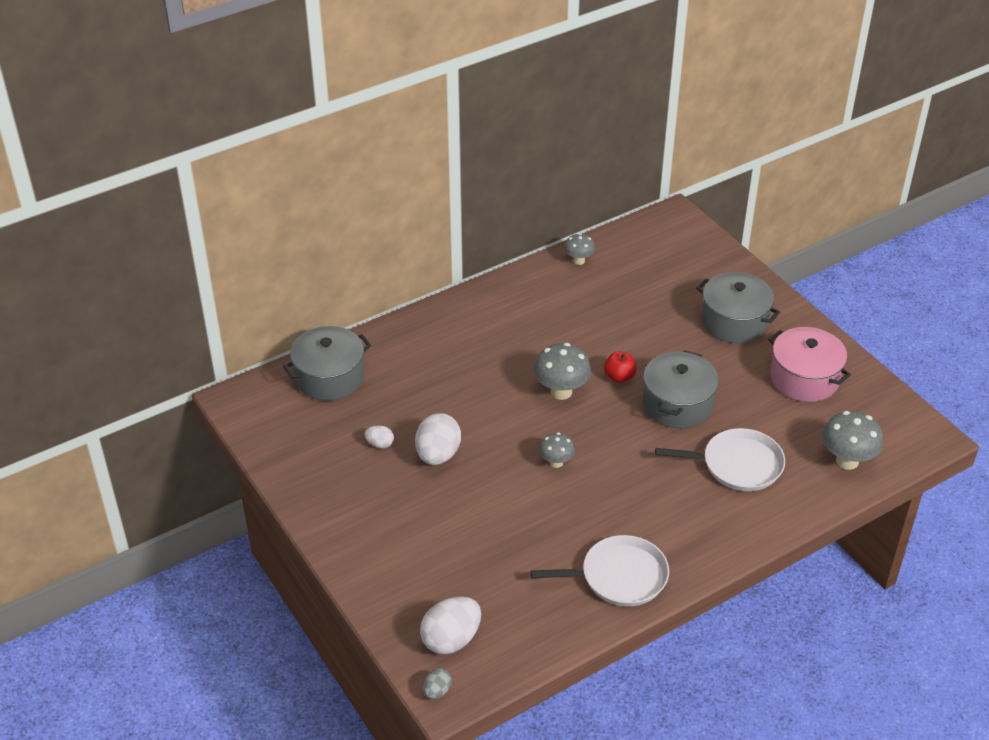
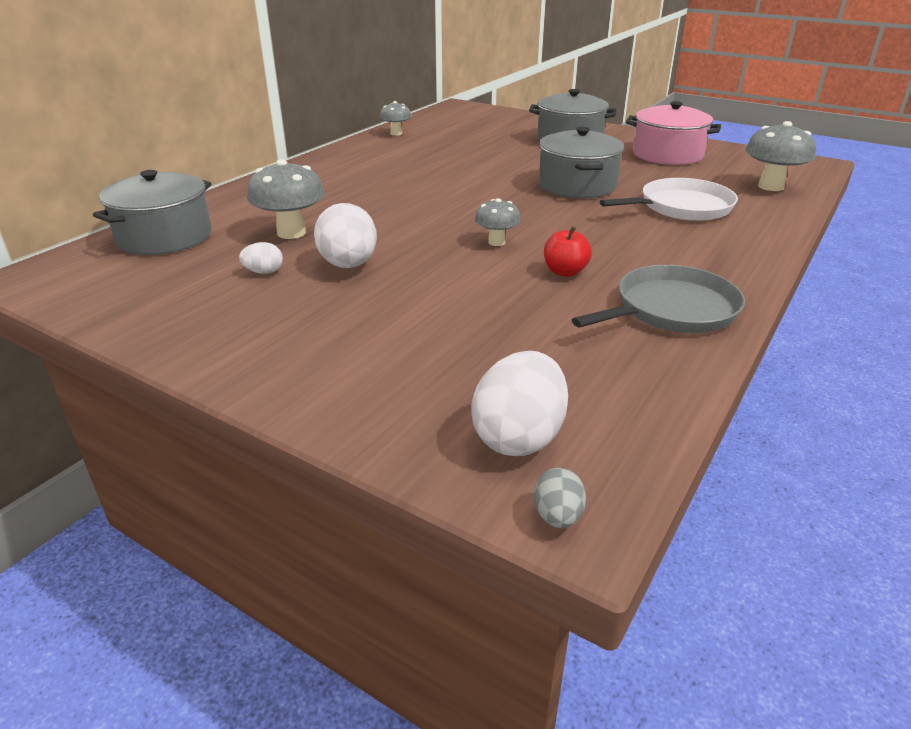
camera: 25 degrees left, 10 degrees down
(561, 392) = (453, 198): grey mushroom -> grey mushroom (291, 233)
(619, 377) = (502, 181): red apple -> red apple (565, 272)
(619, 576) = (671, 309): white pan -> grey pan

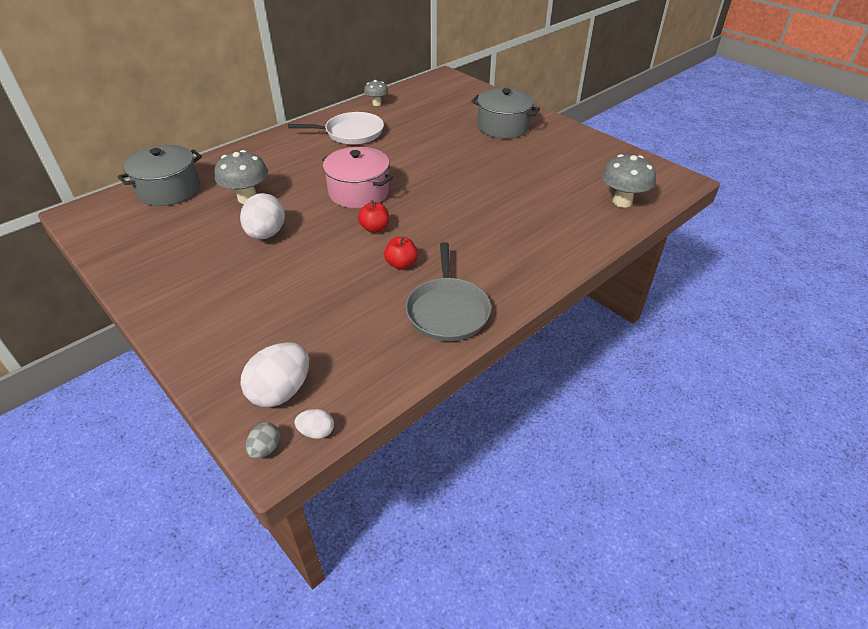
camera: 15 degrees right, 10 degrees up
(264, 272) = (212, 232): white egg -> white egg (316, 432)
(496, 242) = (375, 228): grey mushroom -> red apple
(577, 185) = (472, 179): grey pot -> none
(667, 154) = (568, 154): pink pot -> pink pot (359, 192)
(671, 309) = (447, 310): grey pan -> grey pan turned 105 degrees clockwise
(681, 207) = (533, 214): white pan -> white pan (351, 133)

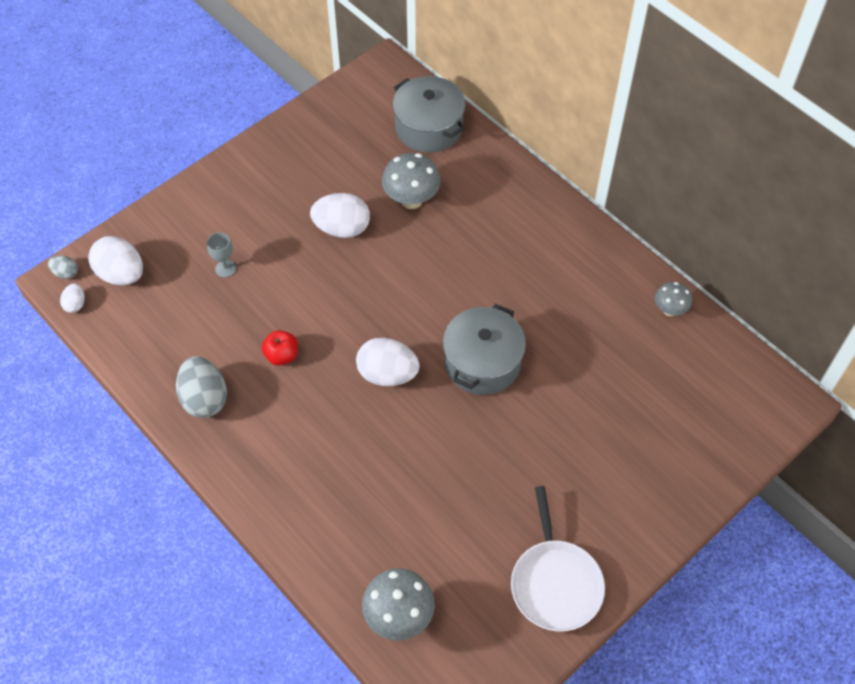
camera: 90 degrees right, 15 degrees up
(294, 306) = (225, 269): none -> grey goblet
(351, 133) = (574, 285): white pan -> white pan (555, 583)
(359, 192) = (424, 306): pink pot -> none
(375, 228) = (348, 327): red apple -> none
(422, 208) = (387, 374): none -> white egg
(447, 310) = (204, 399): grey pan -> grey egg
(503, 127) = (609, 481): grey pot -> grey pot (482, 362)

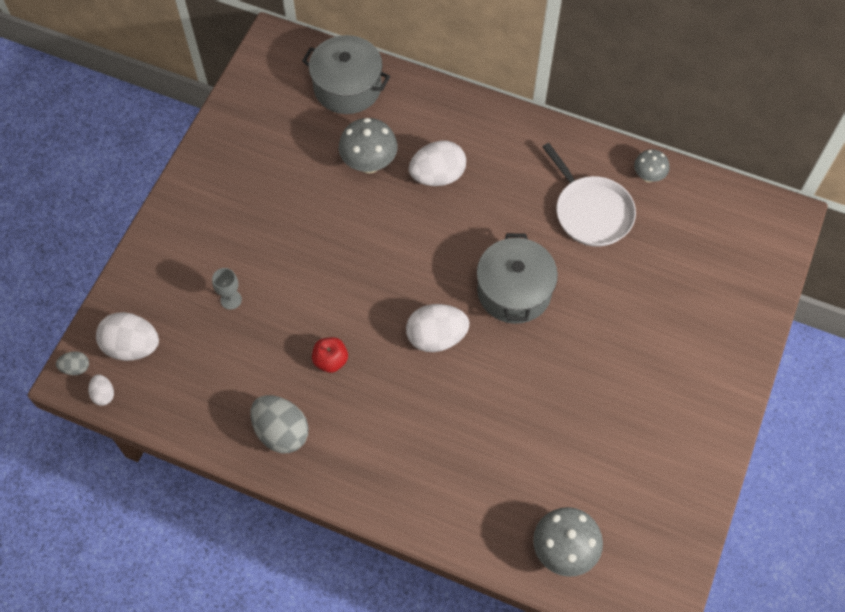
camera: 25 degrees left, 5 degrees up
(342, 228) = (320, 216): white egg -> white egg (437, 176)
(555, 583) = (678, 460): white pan -> white pan (591, 212)

